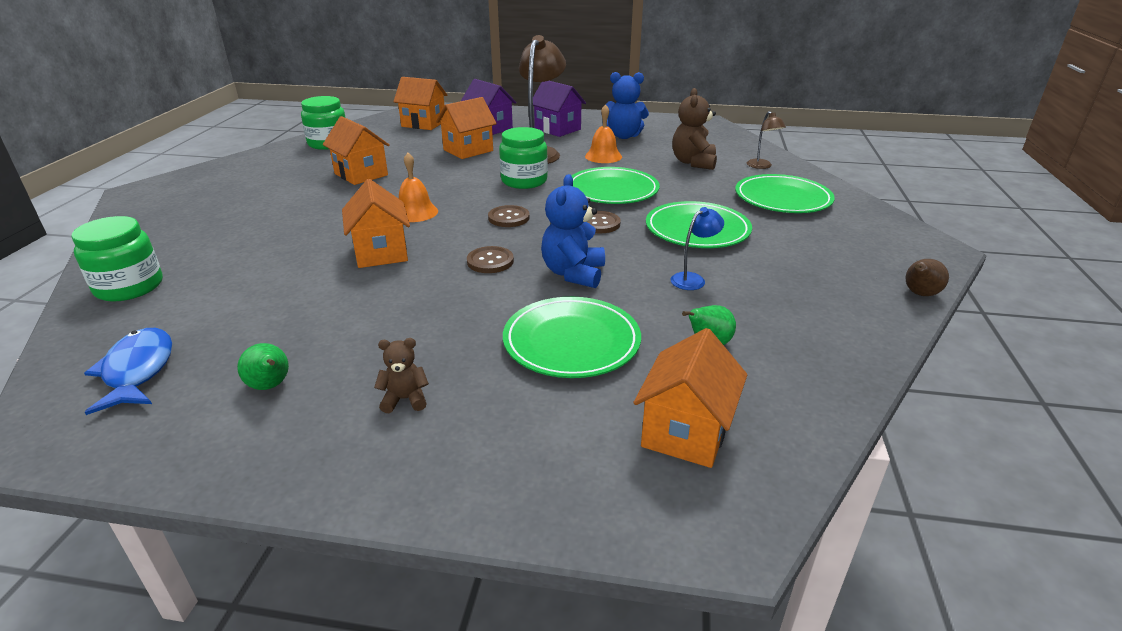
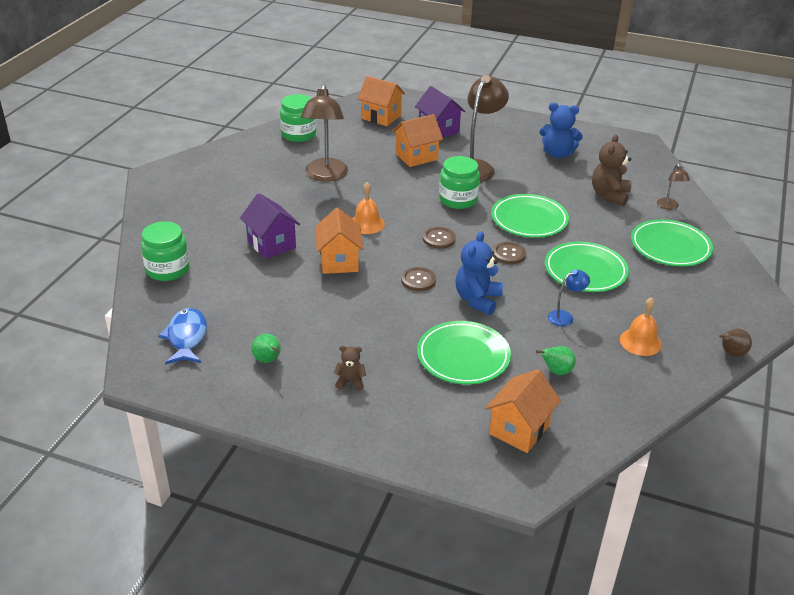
camera: 10 degrees right, 5 degrees up
(361, 174) = (325, 176): orange house -> brown lamp
(557, 129) = (499, 138): purple house -> purple house (271, 244)
(603, 156) = (532, 178): orange bell -> orange bell (640, 342)

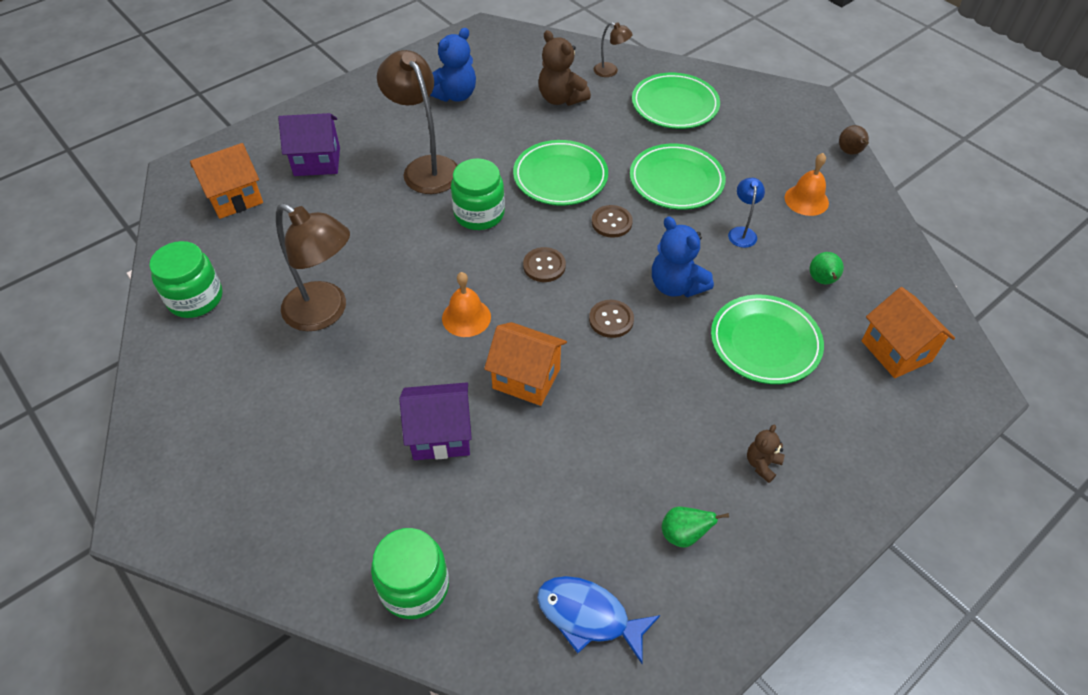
camera: 60 degrees left, 15 degrees up
(416, 156) = (358, 207): orange house -> none

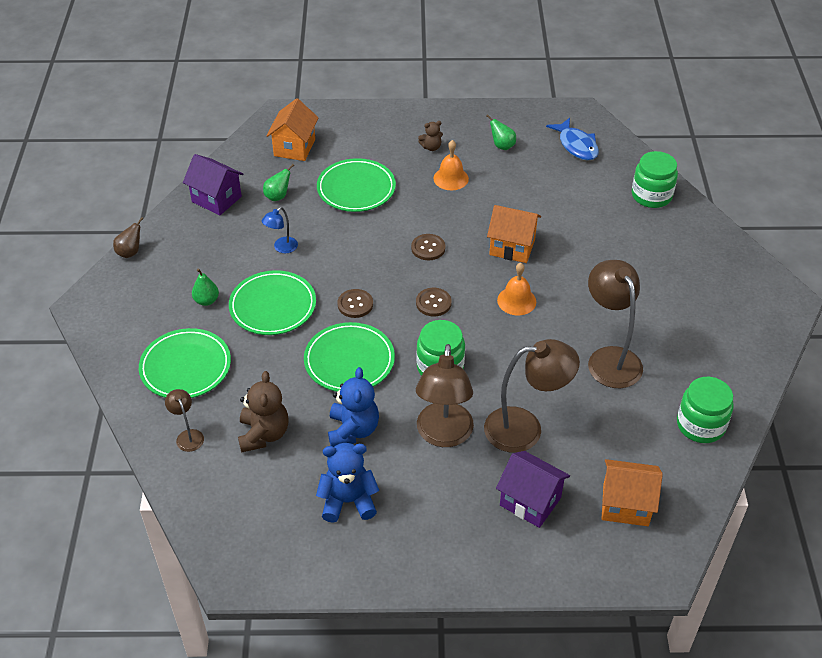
camera: 140 degrees left, 5 degrees down
(361, 208) = (525, 428): none -> brown lamp
(440, 435) = (588, 247): purple house -> purple house (216, 199)
(526, 378) = (512, 247): orange house -> orange house turned 45 degrees counterclockwise
(676, 285) = (365, 243): blue teddy bear -> blue teddy bear (353, 430)
(732, 154) = (206, 301): none -> green pear
(806, 200) = (211, 242): orange bell -> orange bell (451, 178)

